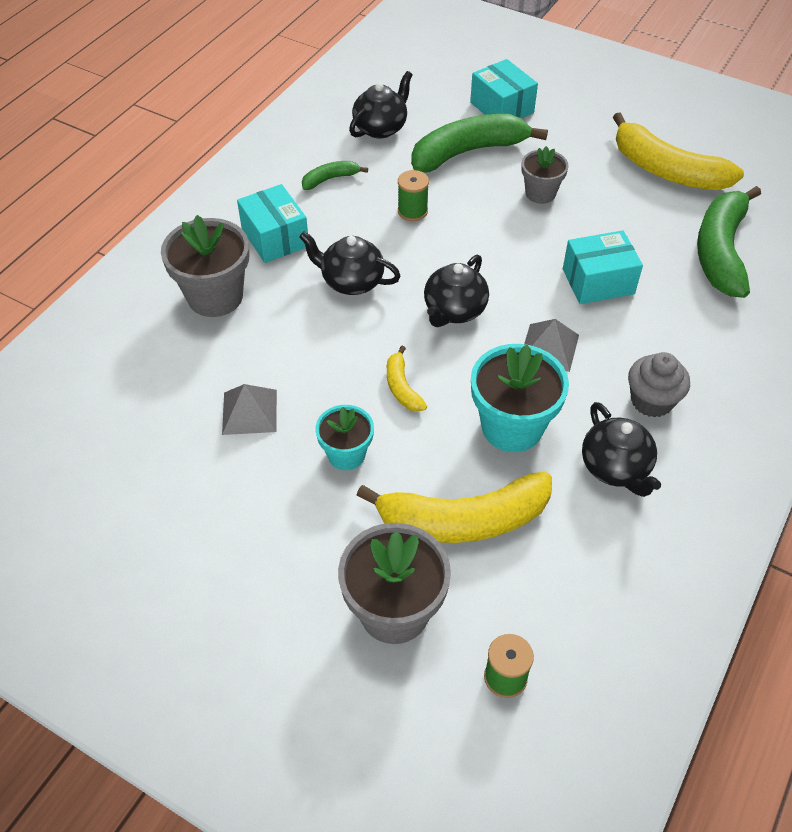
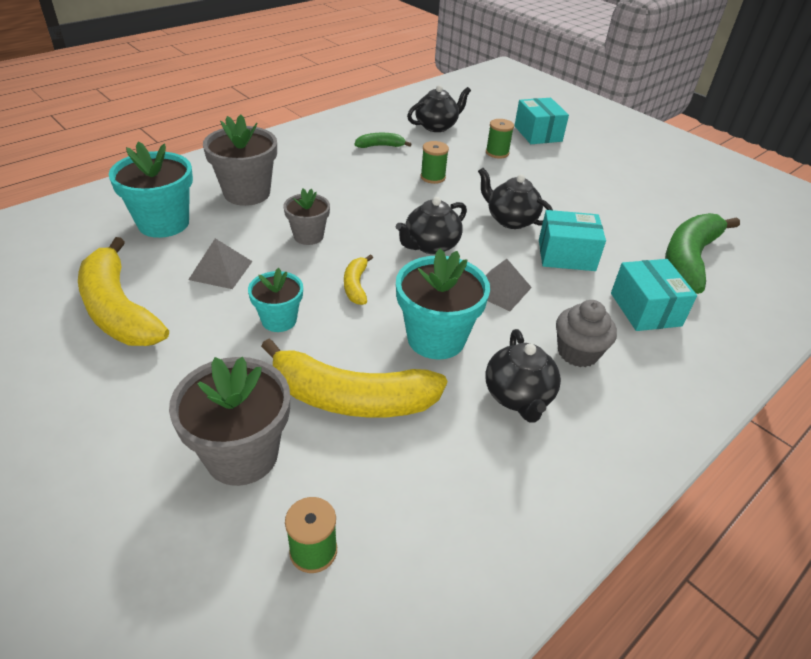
camera: 15 degrees right, 10 degrees down
(147, 368) = (163, 223): none -> turquoise flower pot
(275, 238) = (316, 169): turquoise box -> turquoise box (645, 309)
(351, 281) = (357, 208): black teapot -> black teapot (510, 220)
(468, 152) = (497, 153): green banana -> green spool
(540, 193) = (543, 189): grey flower pot -> grey flower pot (308, 236)
(666, 170) = (659, 197): yellow banana -> yellow banana (119, 309)

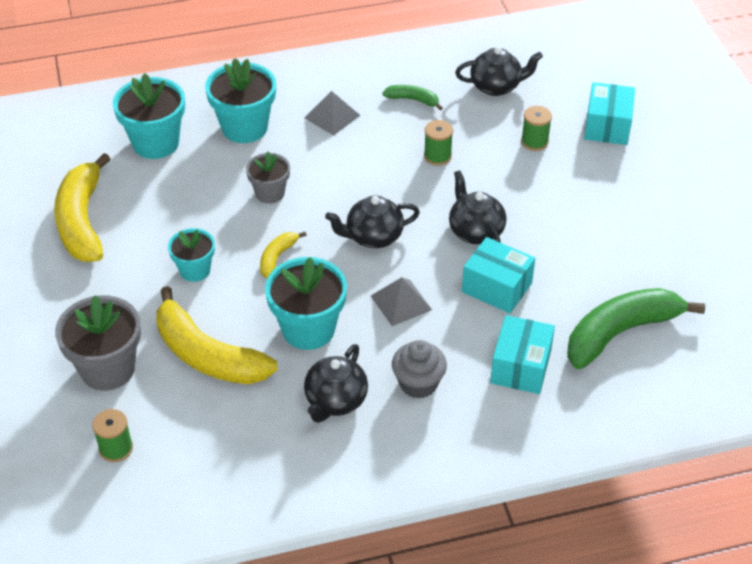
camera: 30 degrees right, 5 degrees up
(220, 270) = (176, 207): grey pyramid -> grey pyramid (332, 116)
(247, 193) = (244, 127): grey flower pot -> turquoise flower pot

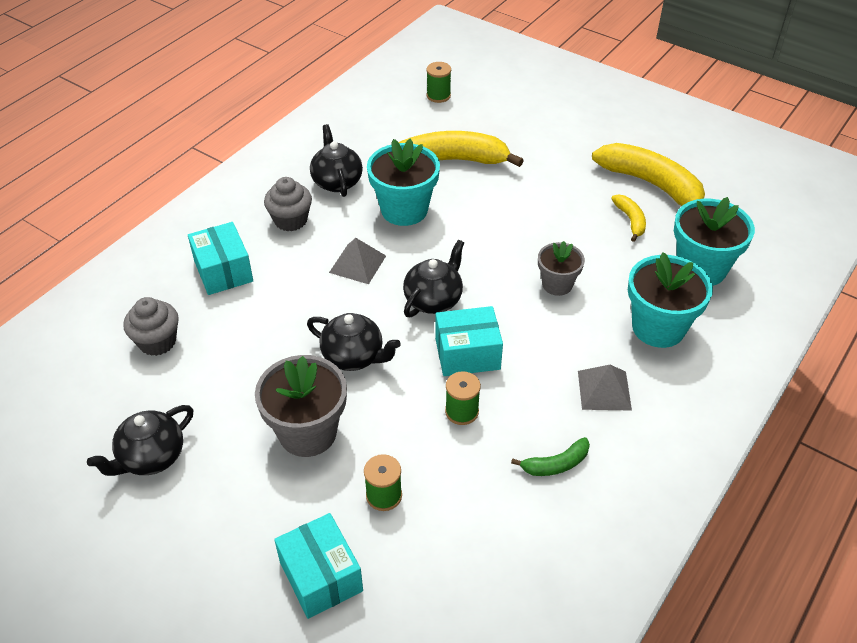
camera: 140 degrees right, 0 degrees up
(107, 369) = (499, 123): grey flower pot -> grey flower pot (307, 433)
(195, 270) = (530, 200): turquoise flower pot -> none
(277, 257) = (486, 241): yellow banana -> yellow banana (630, 220)
(496, 86) = (492, 548): black teapot -> black teapot (151, 457)
(497, 287) = (292, 319): turquoise box -> turquoise box (467, 354)
(620, 332) = (157, 342): green banana -> grey cupcake

